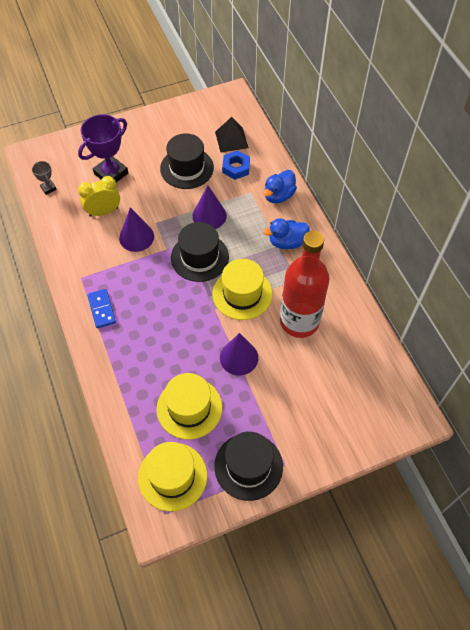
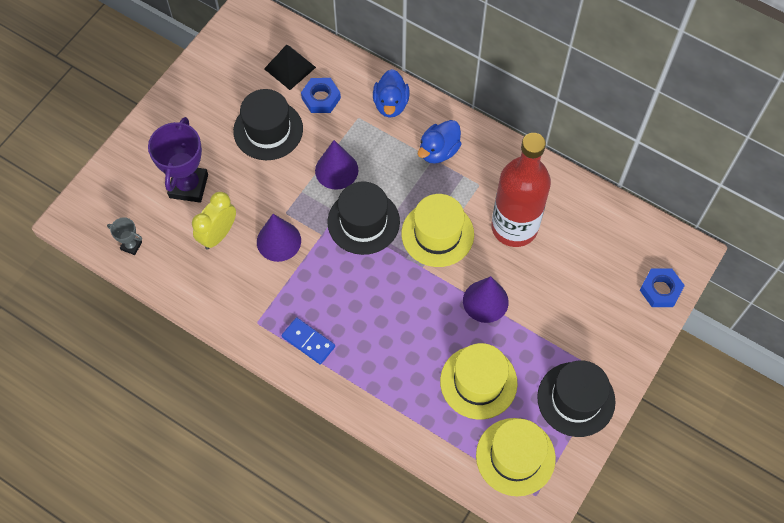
camera: 35 degrees left, 5 degrees up
(374, 431) = (660, 290): none -> blue nut

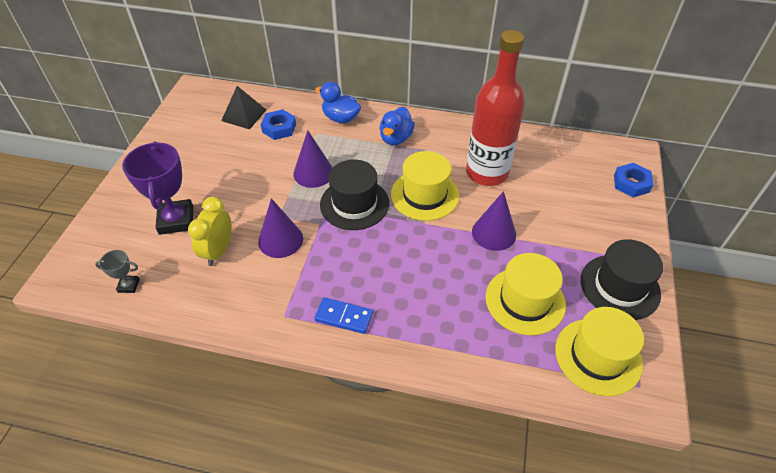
camera: 20 degrees left, 15 degrees down
(268, 130) = (240, 160): black hat -> none
(391, 104) = (340, 118): blue duck -> blue duck turned 135 degrees clockwise

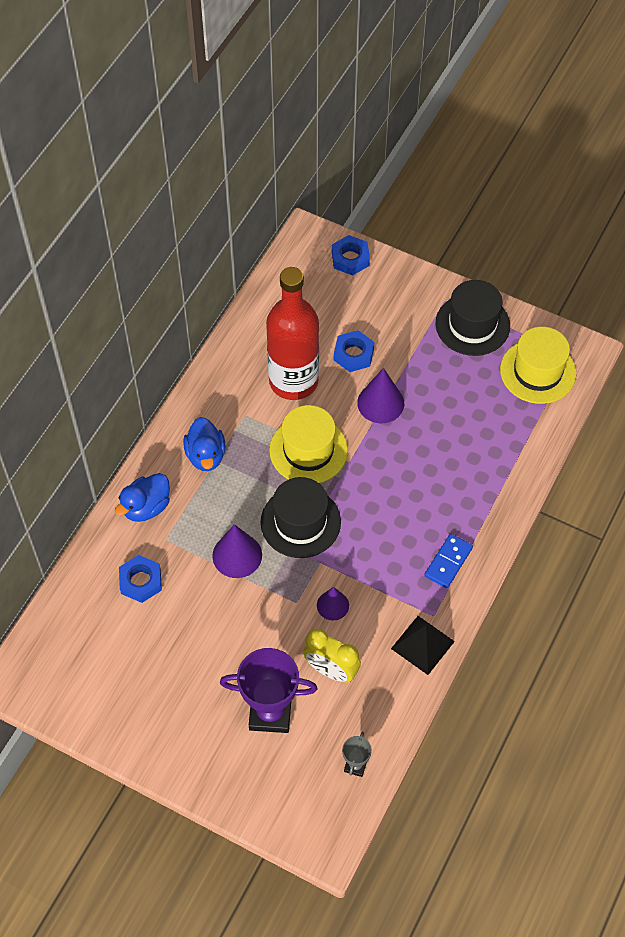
camera: 75 degrees left, 10 degrees up
(244, 115) = (98, 620): black pyramid -> black pyramid (423, 645)
(280, 240) = (332, 605): purple cone -> purple cone, size x0.64
(396, 138) = (206, 455): blue duck -> blue duck turned 45 degrees clockwise
(525, 300) = (468, 405): yellow hat -> none
(534, 205) = (353, 354): none -> blue nut

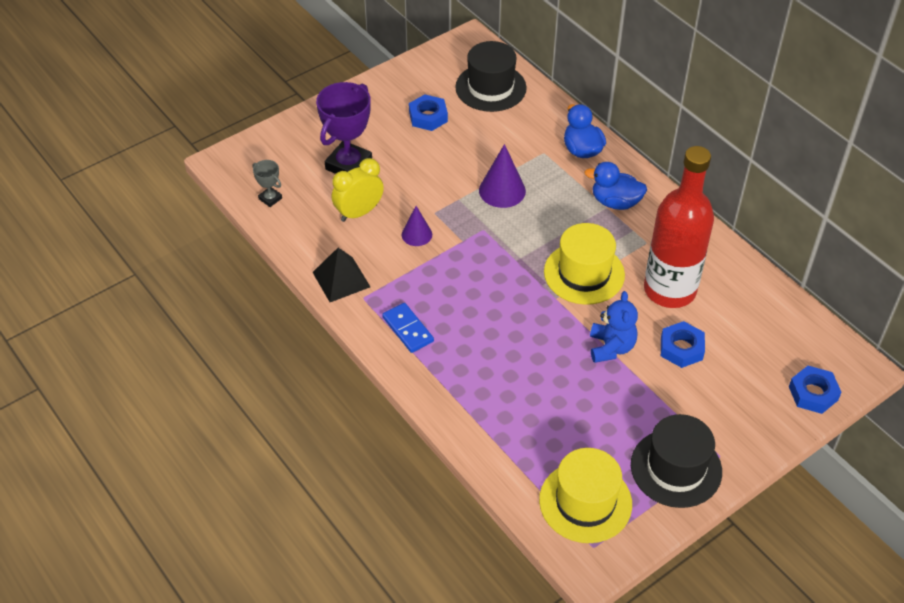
camera: 115 degrees right, 10 degrees down
(140, 581) = (512, 127): blue nut -> blue nut (428, 117)
(300, 522) = (510, 242): black hat -> black hat (490, 87)
(380, 403) = (611, 347): purple cone -> blue teddy bear

